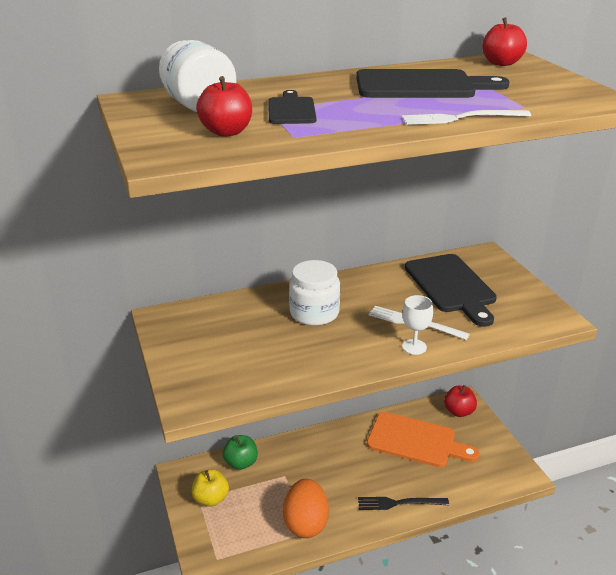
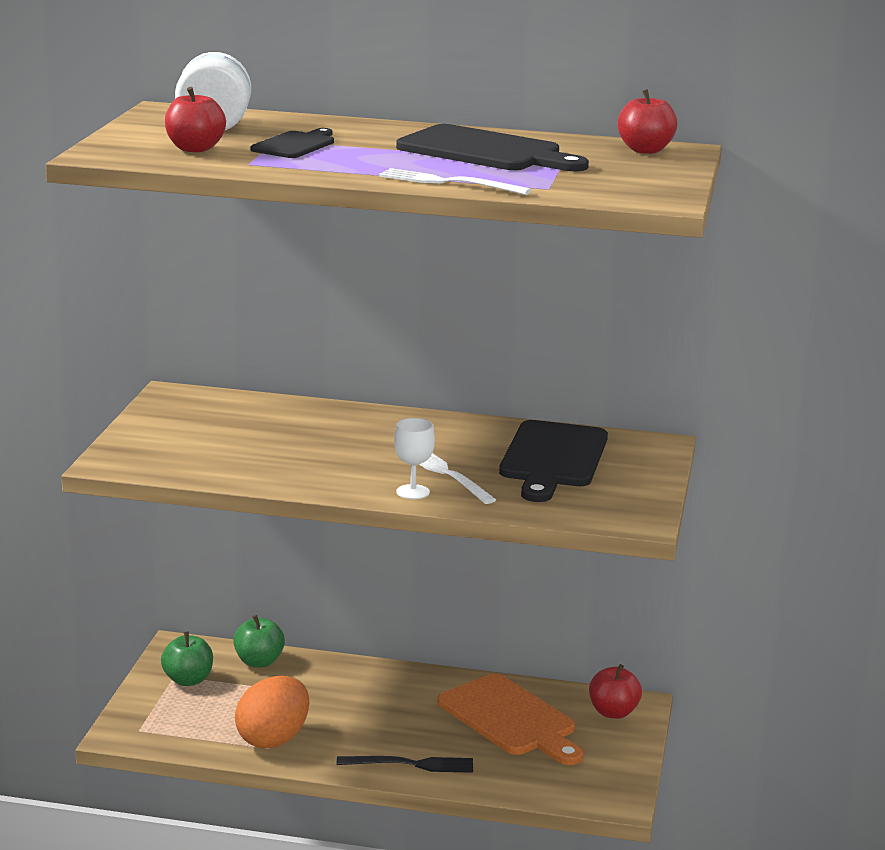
camera: 30 degrees right, 10 degrees down
(211, 499) = (188, 680): yellow apple -> green apple
(314, 313) = (344, 435): white jar -> none
(399, 503) = (411, 764): black fork -> black fork turned 150 degrees clockwise

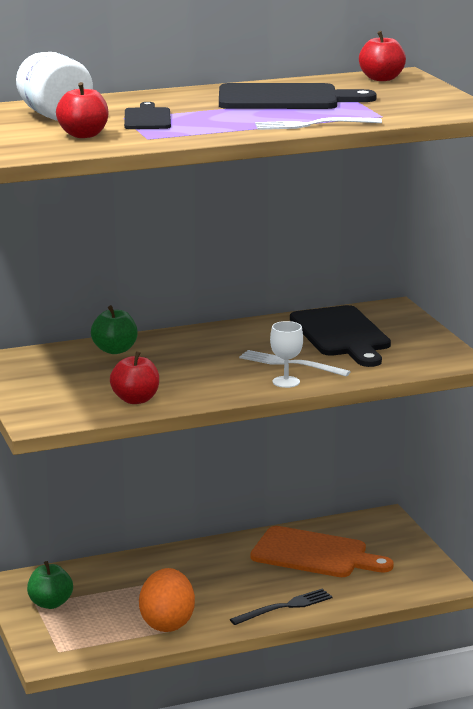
camera: 30 degrees left, 0 degrees up
(259, 662) = (88, 573): green apple -> green apple (115, 350)
(613, 712) = (376, 528): red apple -> red apple (135, 399)

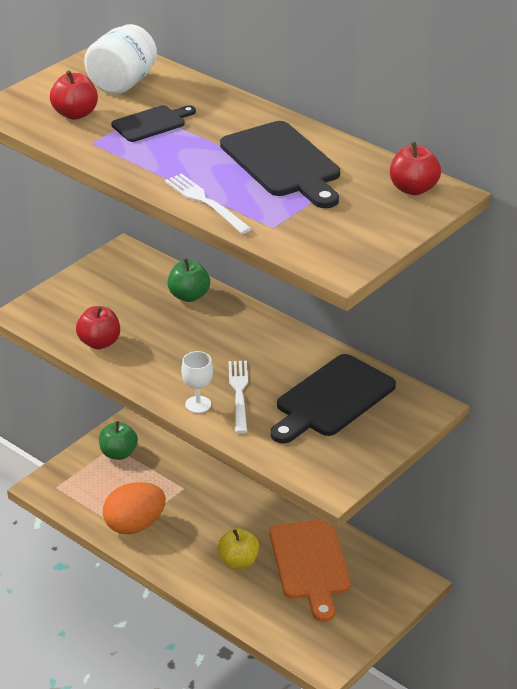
camera: 60 degrees right, 15 degrees up
(275, 586) = (238, 562): none -> yellow apple
(285, 607) = (208, 580): black fork -> none

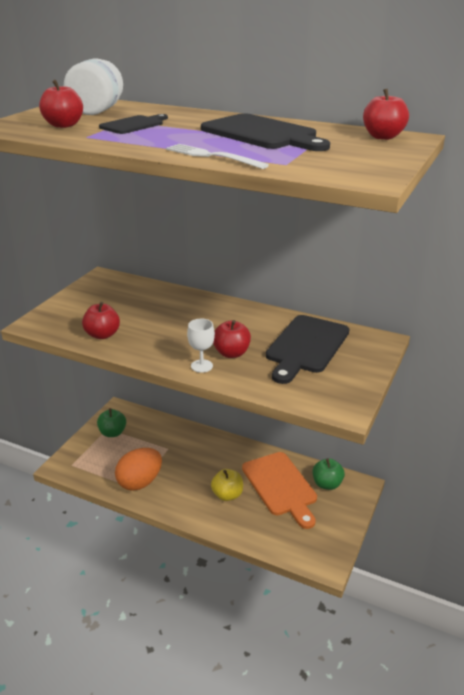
camera: 15 degrees left, 5 degrees down
(189, 296) = (162, 296): green apple -> green apple (327, 484)
(239, 393) = (231, 353): white fork -> red apple

